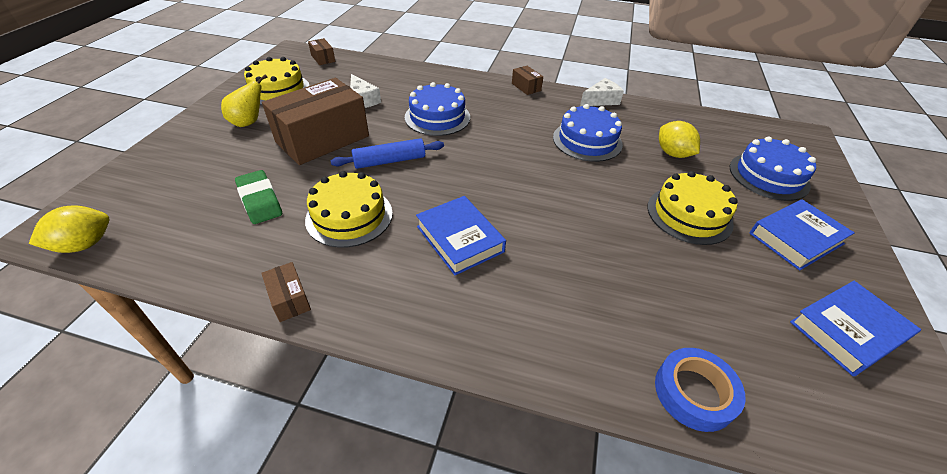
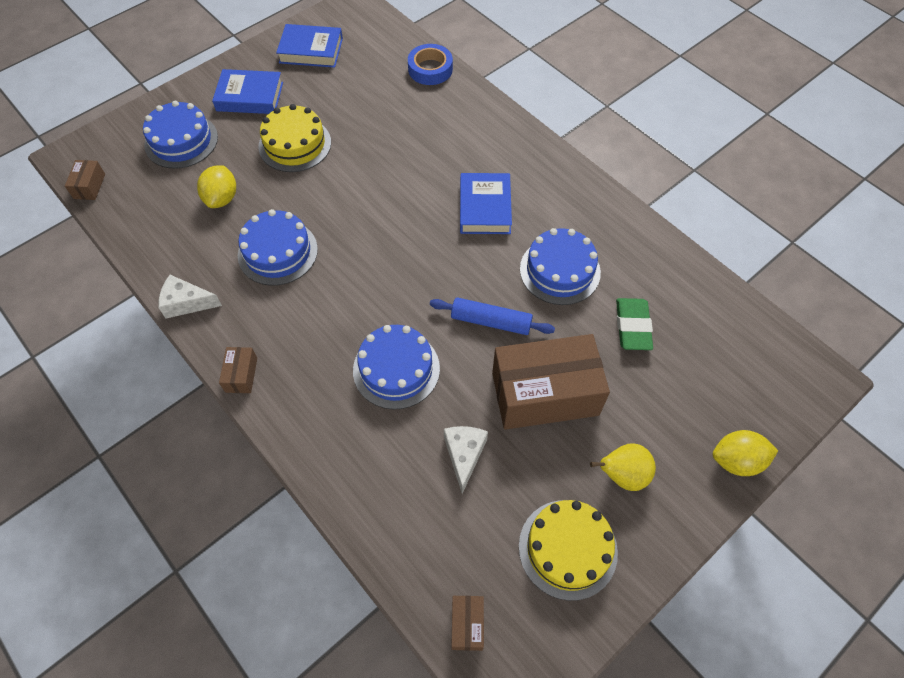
camera: 145 degrees left, 15 degrees up
(84, 244) = (786, 344): yellow lemon -> yellow lemon (736, 461)
(289, 299) = (629, 218): brown box -> brown box (89, 186)
(349, 216) = (560, 270): yellow cake -> blue cake

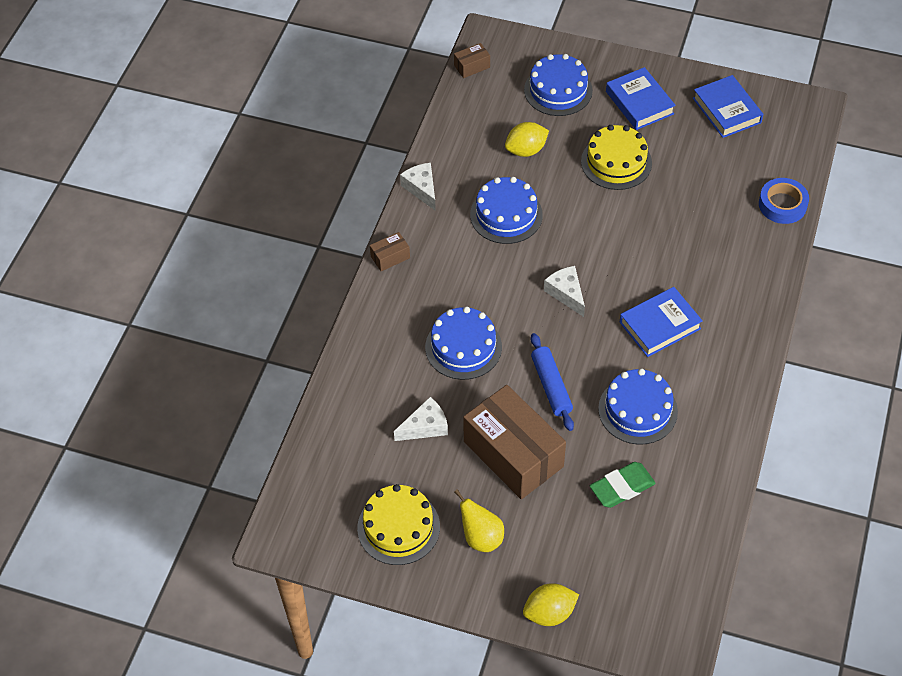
camera: 60 degrees right, 5 degrees down
(400, 255) = (566, 293): none -> white cheese
(467, 625) = (305, 491): brown box -> none
(736, 461) = (549, 613): yellow lemon -> yellow lemon turned 75 degrees counterclockwise

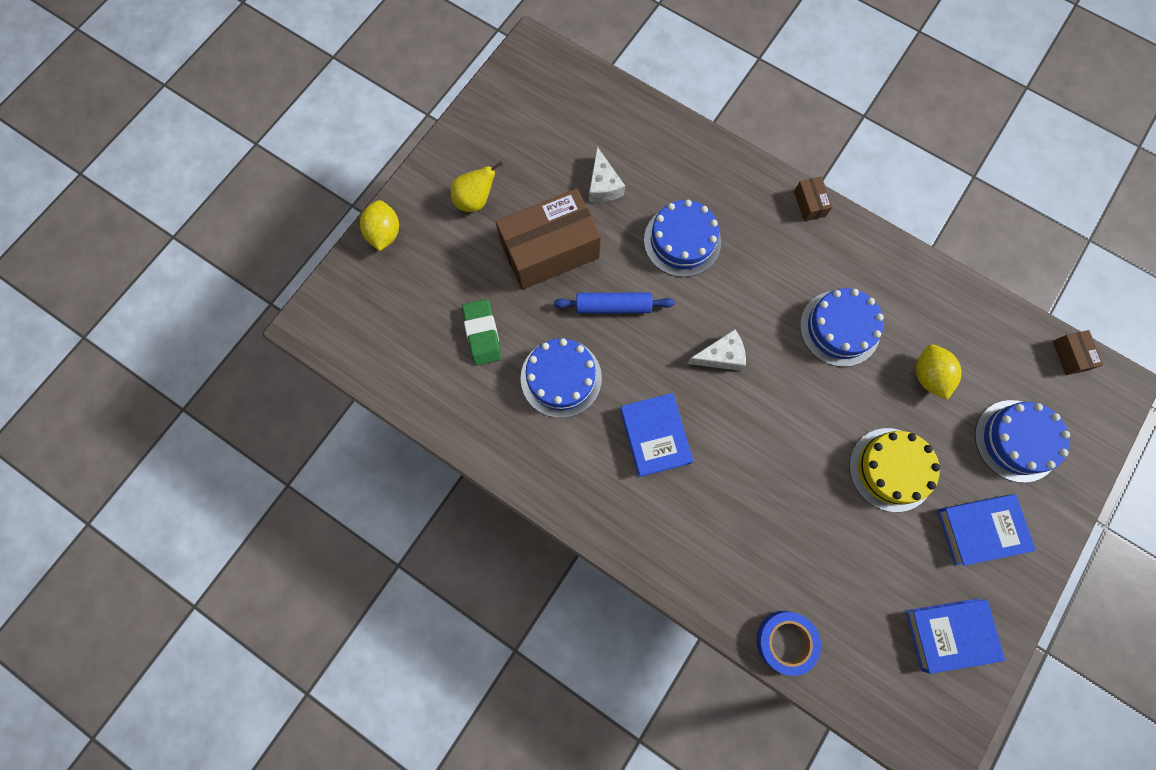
camera: 105 degrees right, 20 degrees up
(398, 527) = (509, 139): yellow cake -> none
(421, 189) = (893, 255): white cheese -> none

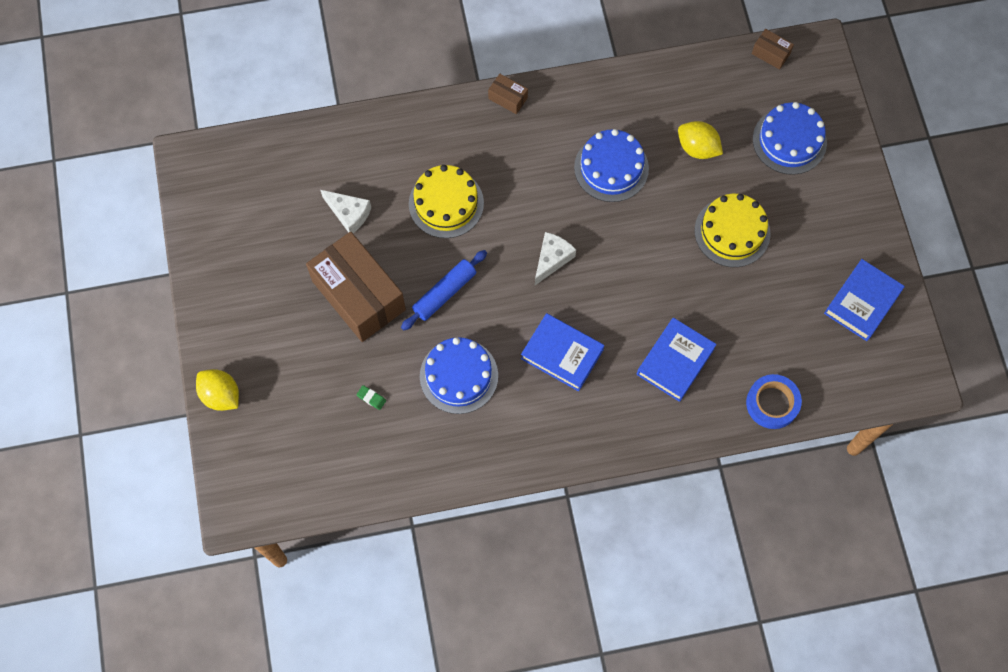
camera: 45 degrees left, 5 degrees down
(475, 200) = (265, 309): yellow pear -> none
(482, 334) = (371, 398): green eraser -> green eraser, size x0.46
(550, 250) = (358, 295): brown box -> brown box turned 60 degrees counterclockwise
(682, 241) = (446, 203): blue cake -> yellow cake
(980, 530) = (820, 219): blue book -> blue book (675, 361)

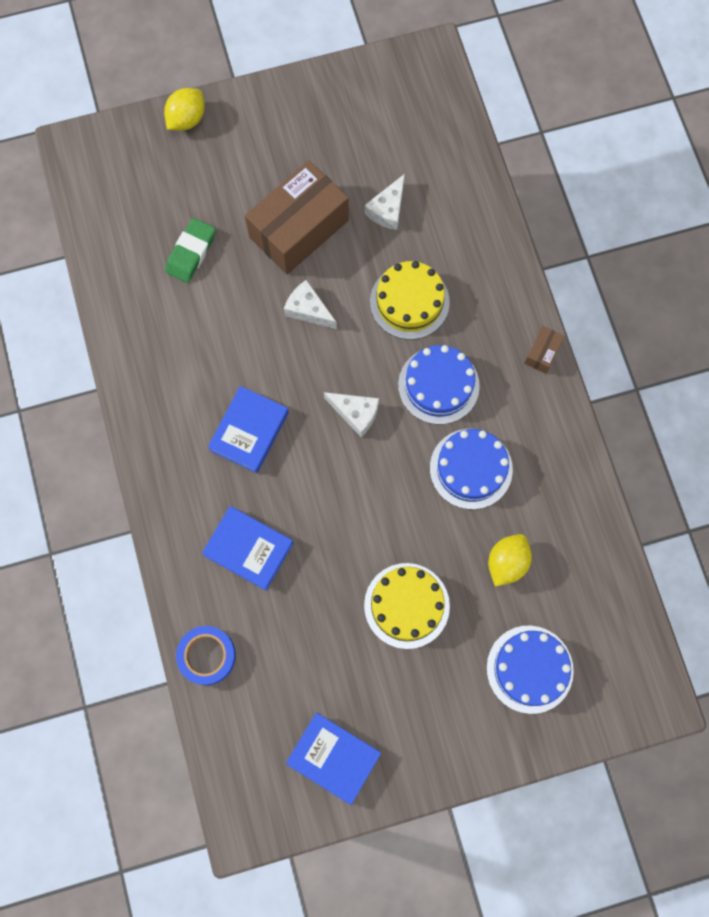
camera: 85 degrees right, 5 degrees up
(371, 398) = (191, 253): green eraser -> green eraser, size x2.18
(444, 293) = (308, 310): blue rolling pin -> white cheese
(459, 376) = (219, 332): blue cake -> blue cake (438, 385)
(770, 54) = (642, 644): brown box -> none

